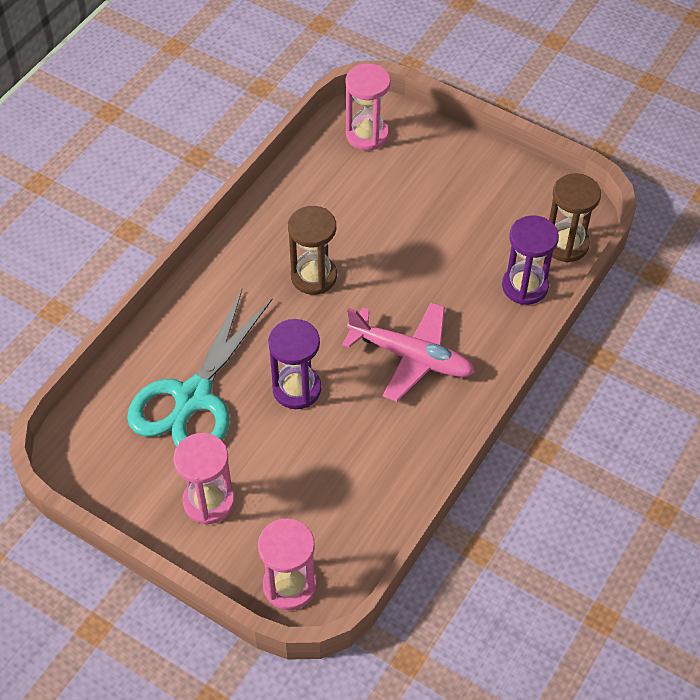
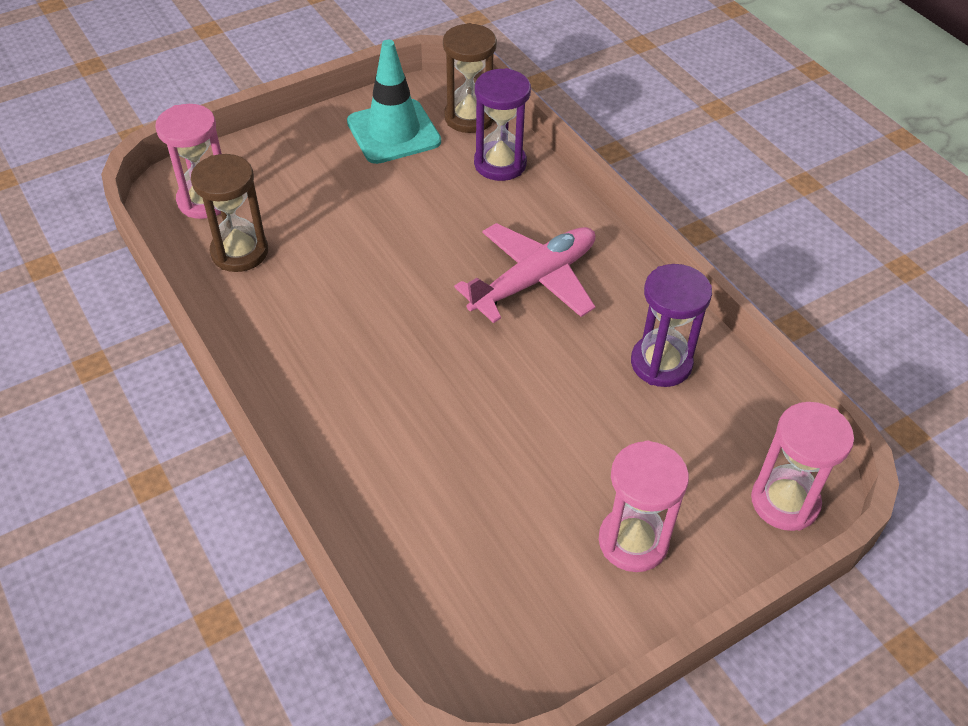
camera: 65 degrees left, 5 degrees down
(193, 397) = (470, 502): turquoise scissors -> none
(296, 389) = (517, 394): purple hourglass -> purple hourglass (661, 363)
(314, 276) = (369, 320): brown hourglass -> brown hourglass (239, 252)
(513, 205) = (393, 132): none -> turquoise traffic cone

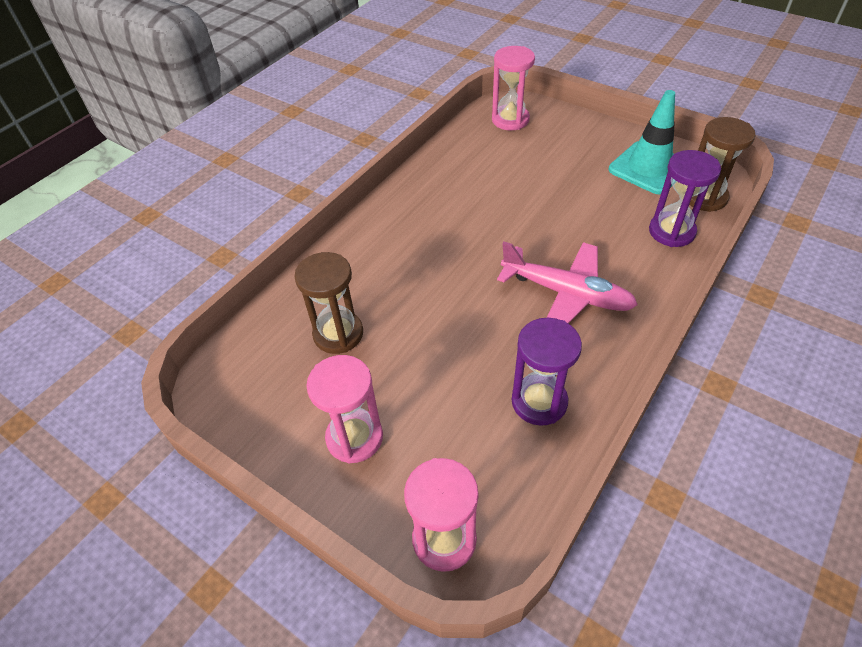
camera: 70 degrees right, 0 degrees up
(239, 252) = (480, 150): brown hourglass -> brown hourglass (338, 334)

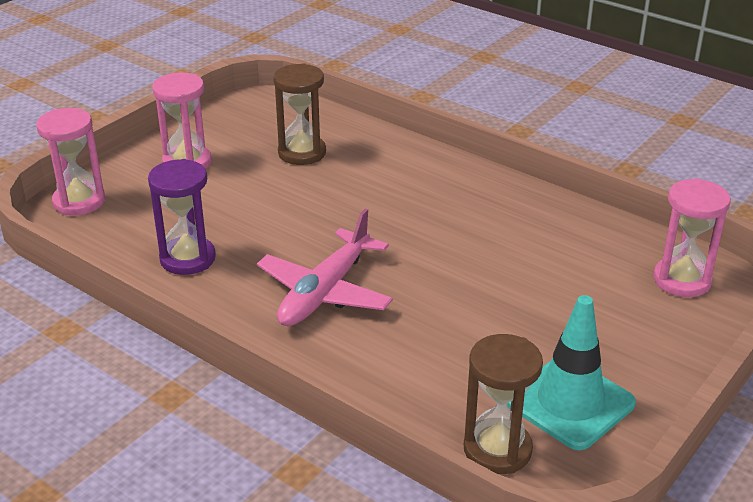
camera: 90 degrees right, 15 degrees down
(671, 231) = (423, 398): purple hourglass -> none

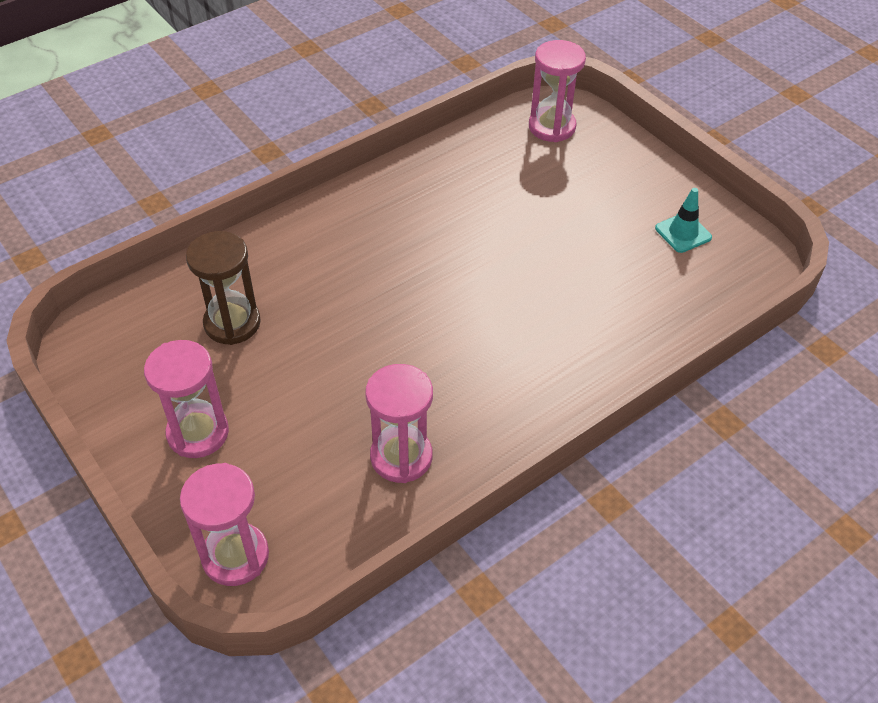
camera: 75 degrees left, 15 degrees up
(187, 259) = (401, 457): purple hourglass -> pink hourglass
(325, 291) = (496, 352): pink plane -> none
(497, 449) = (728, 288): brown hourglass -> none
(570, 403) = (683, 233): turquoise traffic cone -> turquoise traffic cone, size x0.55

